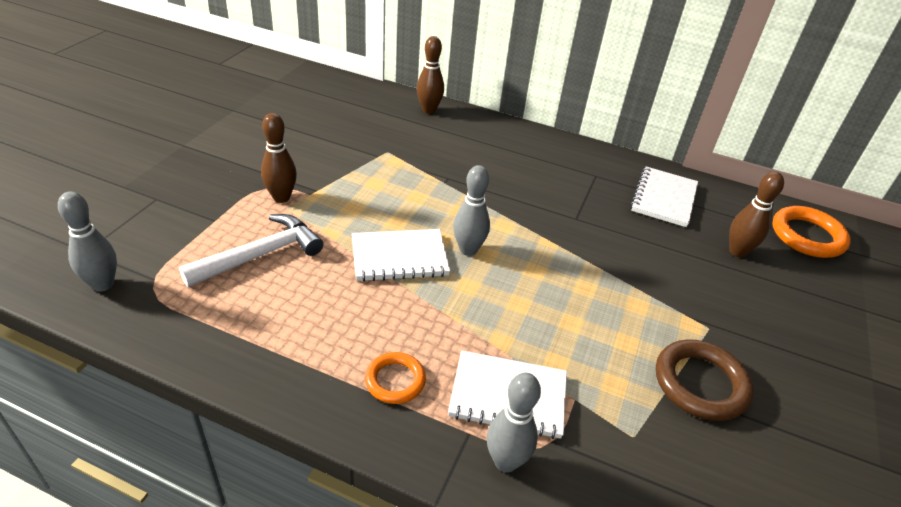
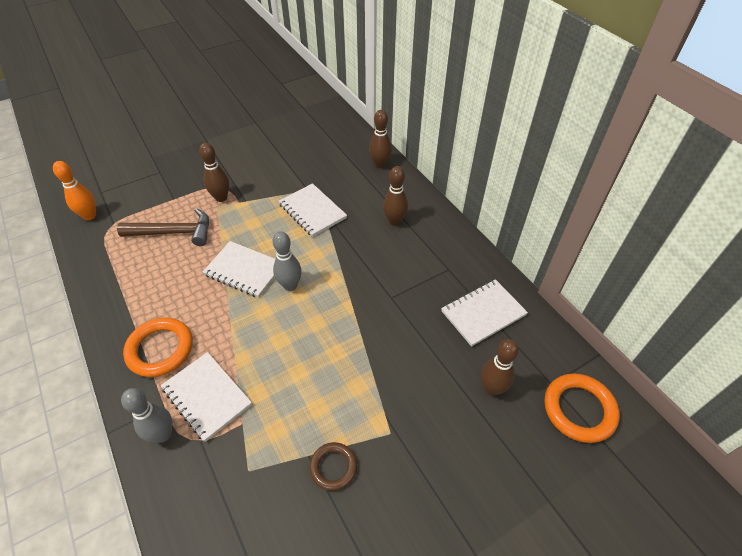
camera: 40 degrees right, 10 degrees up
(103, 284) = (90, 216): grey bowling pin -> orange bowling pin
(260, 255) = (173, 232): white hammer -> brown hammer
(395, 380) = (160, 349): orange ring -> orange ring, size x1.63
(408, 174) = (312, 211): none -> white notebook
(502, 154) = (394, 221): none -> brown bowling pin
(700, 383) = (333, 467): brown ring -> brown ring, size x0.61

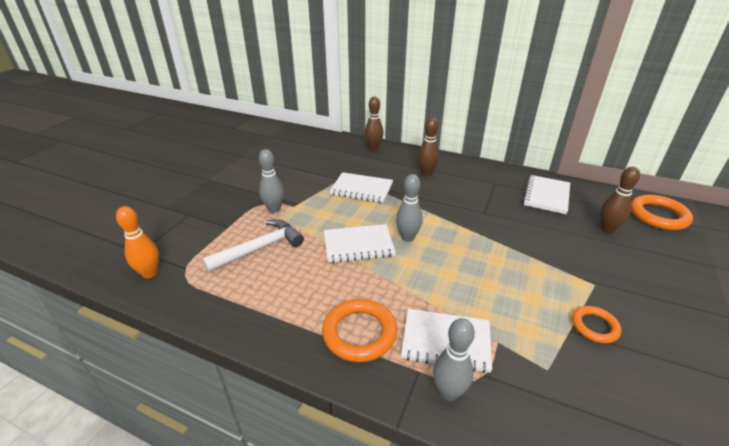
camera: 35 degrees left, 15 degrees down
(173, 232) = (259, 248): brown hammer -> white hammer
(221, 198) = (274, 209): brown bowling pin -> grey bowling pin
(333, 467) = (594, 326): brown ring -> orange ring

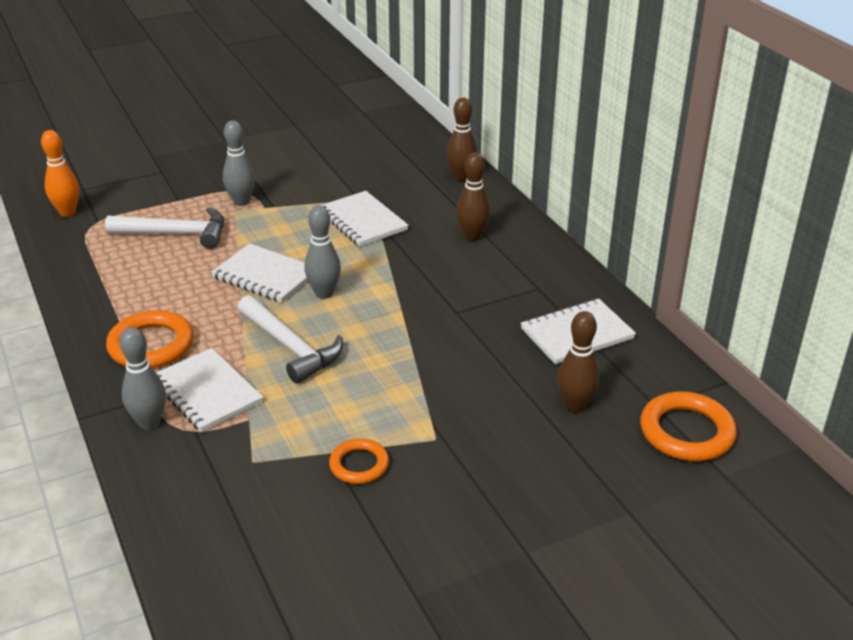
camera: 40 degrees right, 0 degrees up
(443, 279) = (290, 347): none -> white hammer

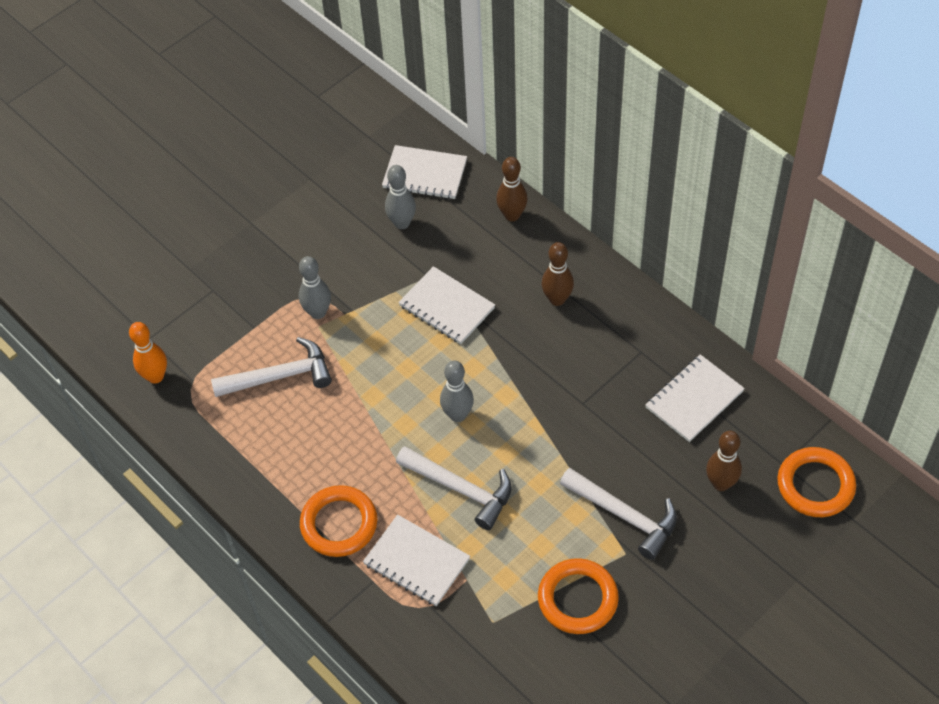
camera: 15 degrees left, 20 degrees up
(149, 423) = (387, 609): grey bowling pin -> grey bowling pin (402, 223)
(265, 275) = (393, 408): white notebook -> white notebook (425, 174)
(359, 465) = (577, 599): orange ring -> orange ring, size x1.63
(452, 407) = (624, 515): none -> white hammer

